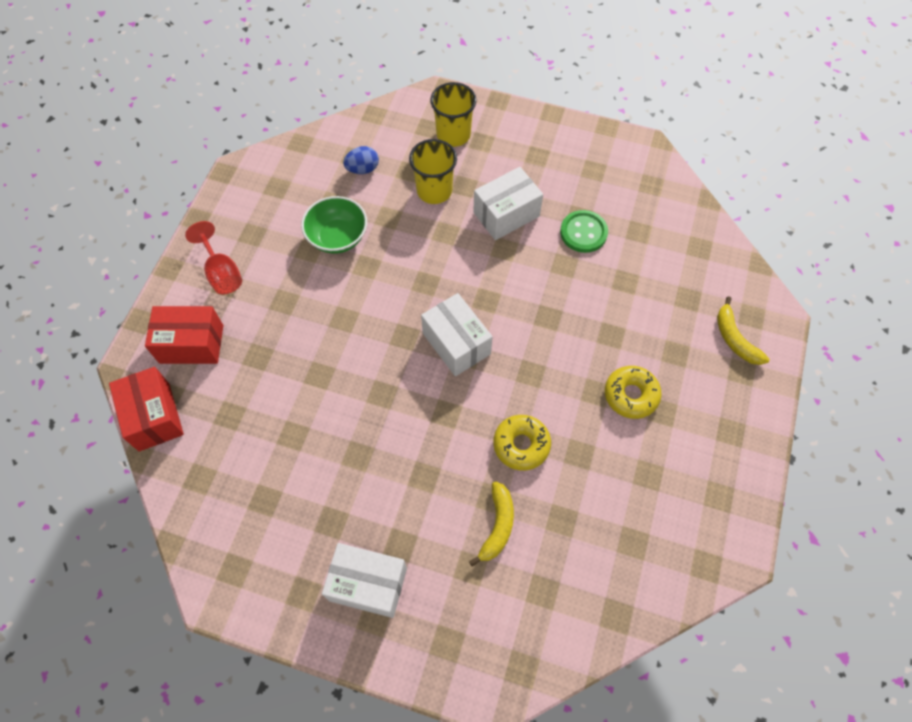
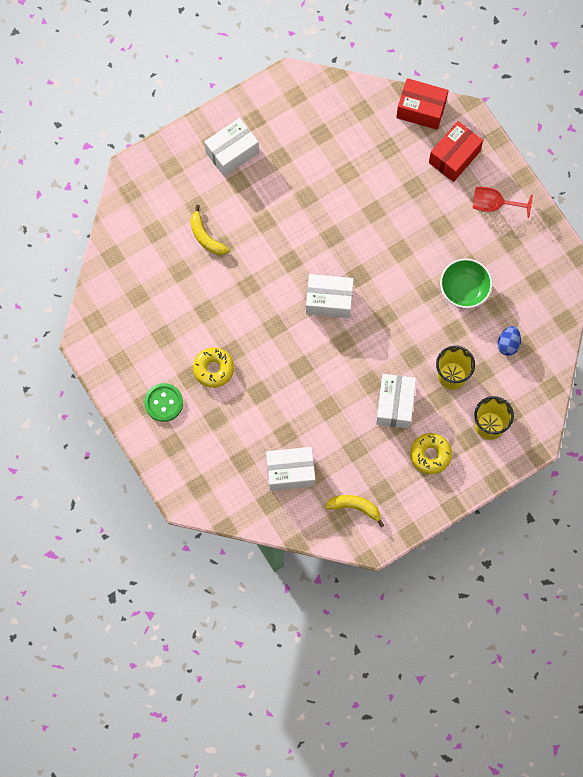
camera: 130 degrees right, 10 degrees up
(521, 445) = (237, 285): yellow donut -> yellow donut (430, 455)
(583, 232) = (341, 441): green button -> green button (163, 403)
(654, 251) = (290, 472): none -> white box
(734, 339) = (194, 461): yellow banana -> yellow banana (355, 507)

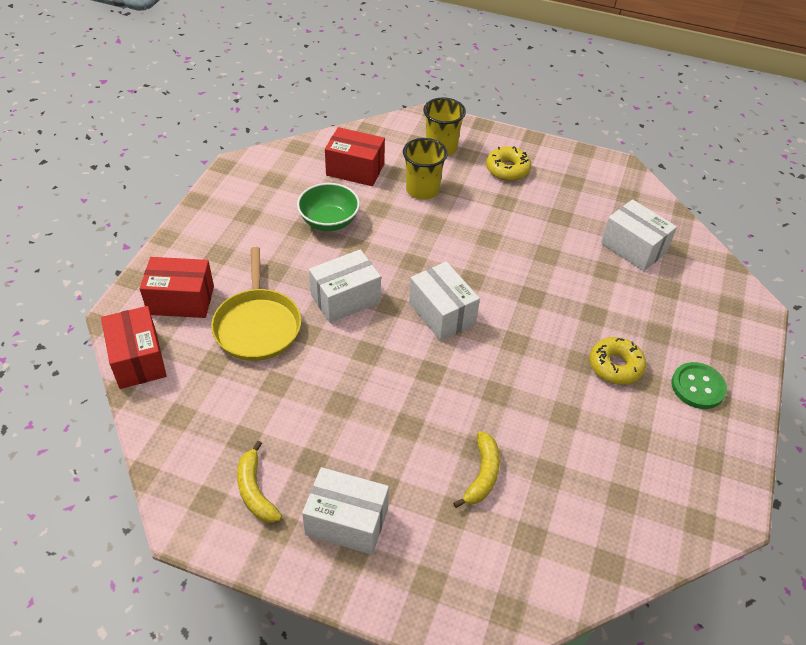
camera: 130 degrees left, 25 degrees down
(355, 507) = (607, 191): yellow banana -> yellow banana (255, 490)
(395, 405) = (491, 212): white box -> white box (345, 298)
(400, 188) = (257, 325): none -> yellow pan
(493, 205) = (216, 244): red goblet -> none
(508, 344) = (355, 170): blue egg -> red box

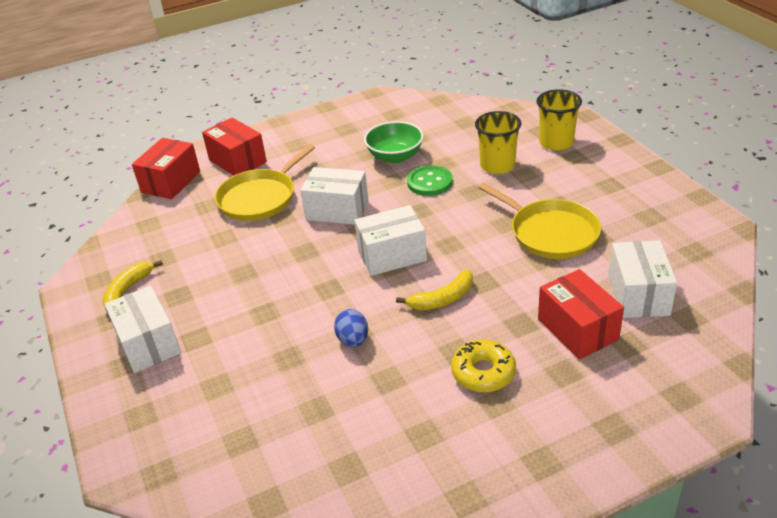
camera: 50 degrees right, 10 degrees down
(355, 170) = (462, 131): red box -> red box (577, 329)
(442, 313) = (392, 255): white box -> white box turned 60 degrees clockwise
(482, 475) = (268, 376): yellow banana -> yellow banana (442, 299)
(504, 402) = (353, 340): none -> blue egg
(507, 169) = (596, 181): yellow donut -> none
(527, 229) = (550, 232): none -> yellow pan
(698, 387) = (540, 437): green button -> green button (429, 182)

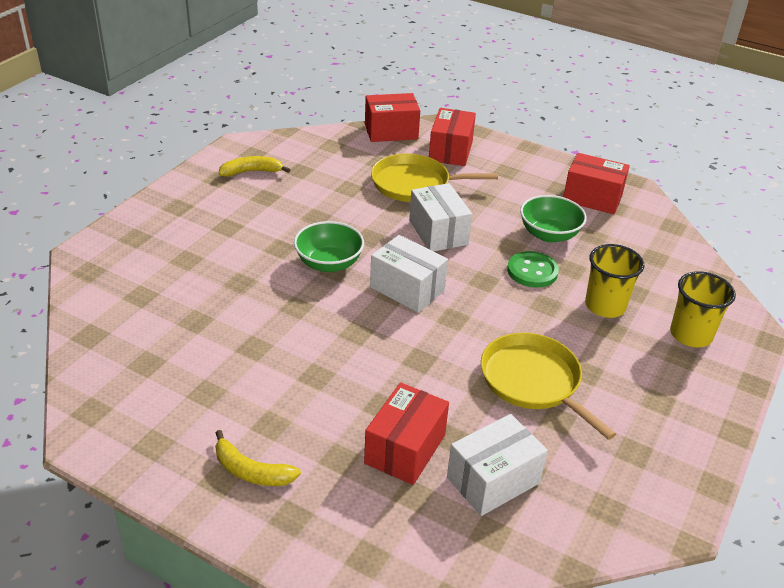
camera: 50 degrees right, 0 degrees up
(148, 343) = (205, 207): white box -> none
(316, 289) = (329, 263): none -> green bowl
(353, 340) = (284, 309): blue egg -> none
(373, 119) = (592, 198): none -> red box
(442, 299) = (375, 342): yellow banana -> yellow banana (251, 471)
(483, 372) = (301, 403): yellow donut -> none
(550, 232) = (533, 381): yellow pan -> yellow pan turned 135 degrees clockwise

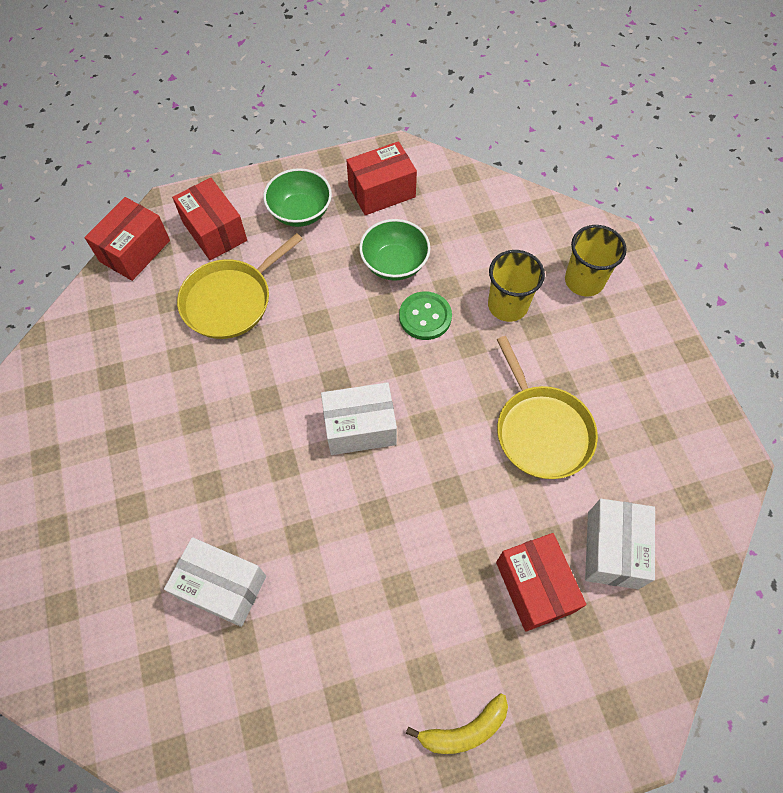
camera: 45 degrees left, 25 degrees up
(252, 172) = (68, 419): yellow banana -> none
(329, 263) = (269, 462): green bowl -> green bowl (300, 212)
(438, 232) = (313, 341): white box -> white box (222, 587)
(533, 381) = (541, 430): yellow pan -> yellow pan turned 120 degrees counterclockwise

